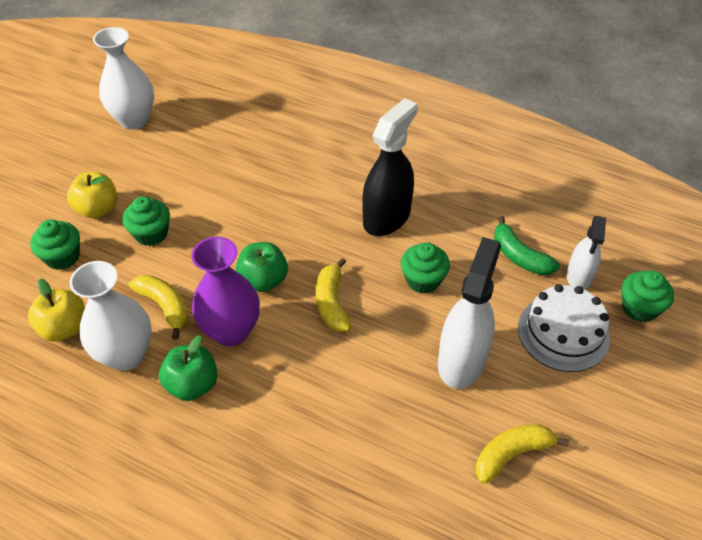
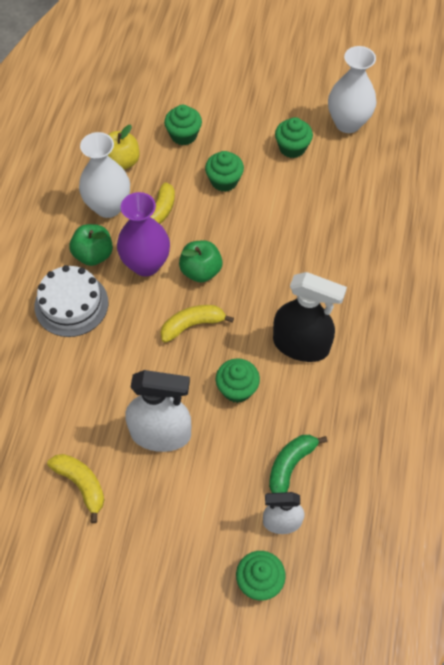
camera: 75 degrees right, 10 degrees up
(98, 209) = (238, 138): yellow apple -> none
(140, 168) = (292, 148): none -> green cupcake
(563, 333) = (211, 513): white cake -> white cake (71, 304)

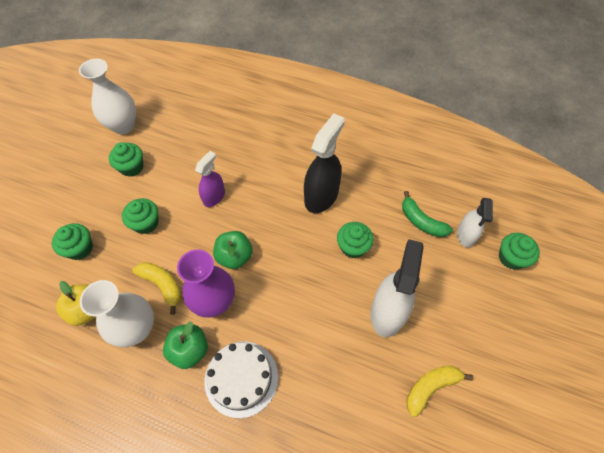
camera: 80 degrees left, 0 degrees up
(192, 325) = (287, 271): yellow banana -> none
(272, 234) = (214, 197): none -> purple spray bottle

